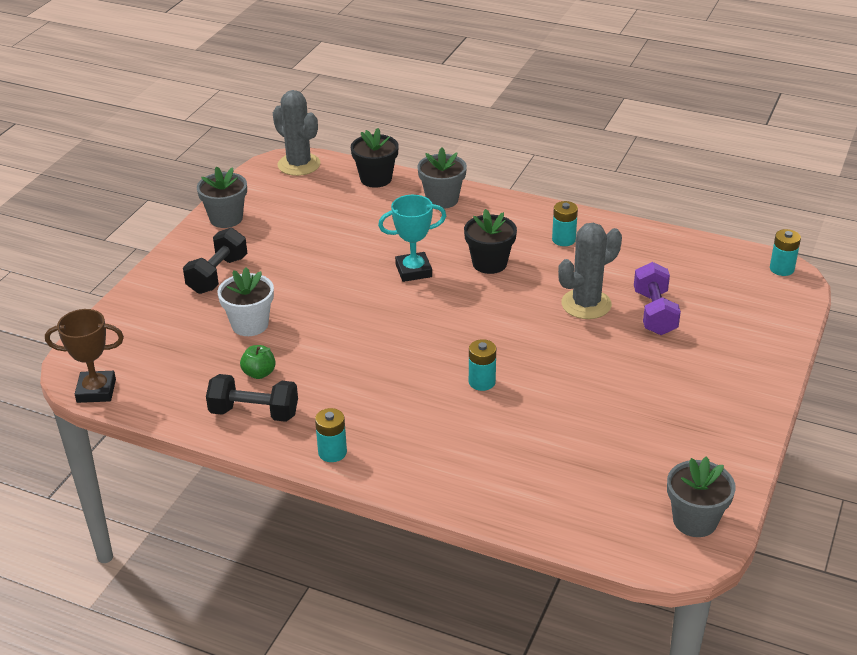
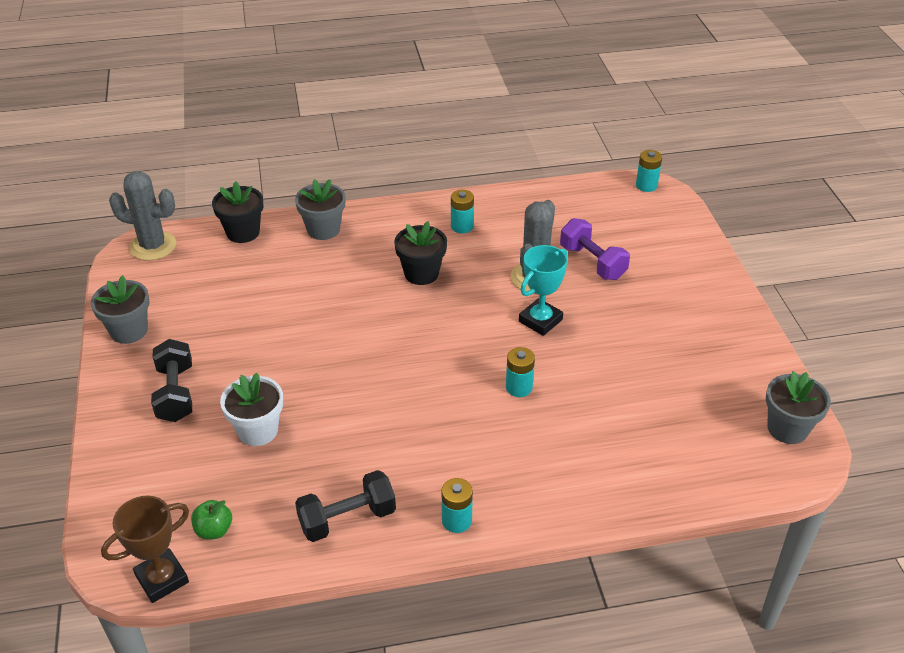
camera: 35 degrees left, 5 degrees up
(259, 373) = (314, 476): green apple -> green apple (214, 530)
(413, 271) = (362, 308): turquoise trophy -> turquoise trophy (540, 320)

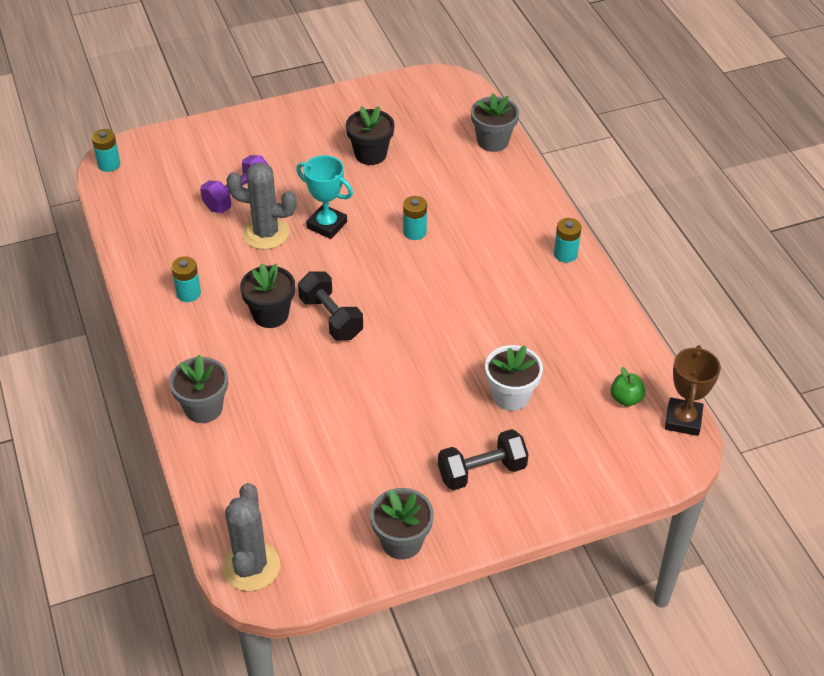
camera: 100 degrees left, 5 degrees up
(162, 579) = (683, 420): brown trophy -> brown trophy turned 60 degrees clockwise
(243, 232) = (215, 482): black flower pot -> black flower pot (370, 154)
(347, 519) = (585, 317): black dumbbell -> black dumbbell (331, 318)
(787, 428) = (422, 89): grey flower pot -> grey flower pot (493, 141)

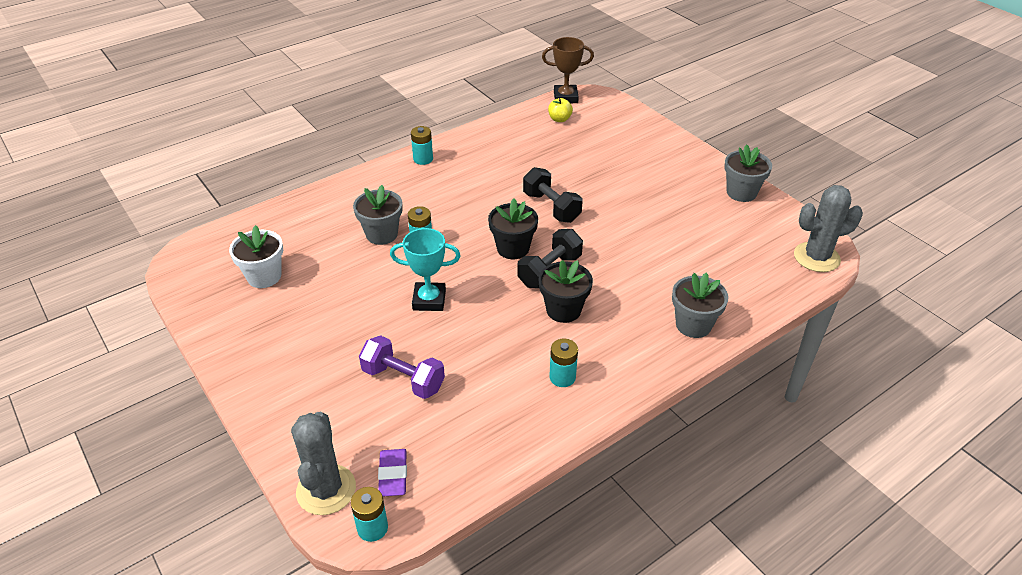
camera: 105 degrees left, 5 degrees down
(147, 179) = (393, 475): none -> purple eraser
(266, 233) = (455, 341): grey cactus -> grey cactus (326, 490)
(327, 225) = (429, 300): turquoise trophy -> turquoise trophy turned 75 degrees clockwise
(370, 154) = (313, 292): black flower pot -> black flower pot (513, 248)
(481, 471) = (659, 168): black dumbbell -> black dumbbell (551, 207)
(493, 141) = (280, 216): grey flower pot -> grey flower pot (382, 234)
(511, 396) = (584, 165): white flower pot -> white flower pot (264, 276)
(626, 399) = (559, 119): green apple -> yellow apple

